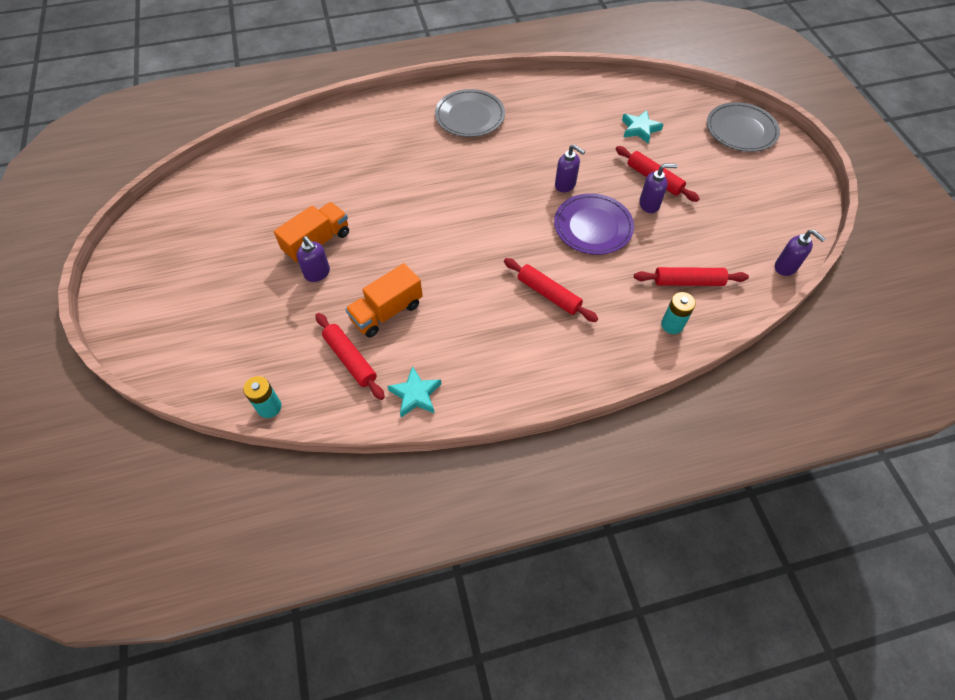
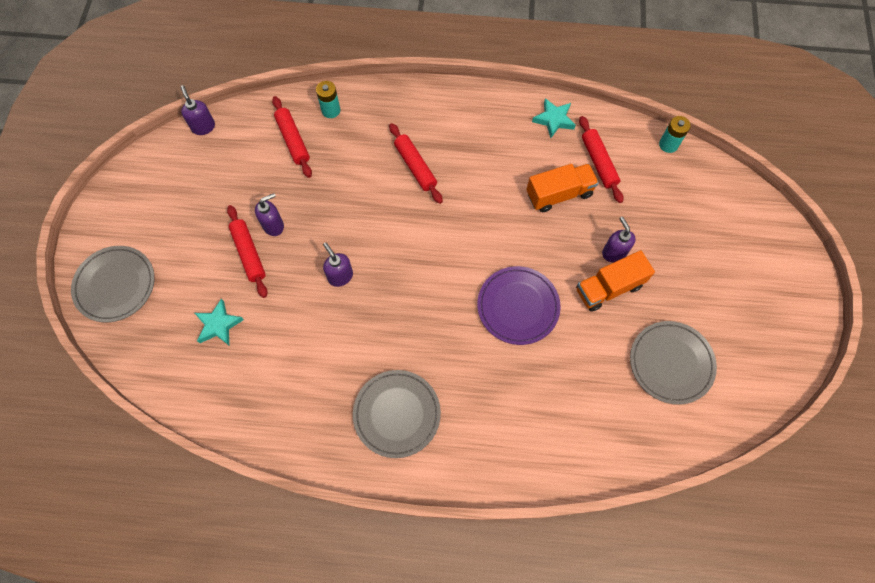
camera: 160 degrees left, 10 degrees up
(252, 202) = (671, 363): none -> grey plate
(593, 227) = (341, 219): purple plate -> purple plate (518, 306)
(649, 204) = (274, 225): purple soap dispenser -> purple soap dispenser turned 135 degrees clockwise
(688, 282) = (293, 140): red rolling pin -> red rolling pin turned 45 degrees clockwise

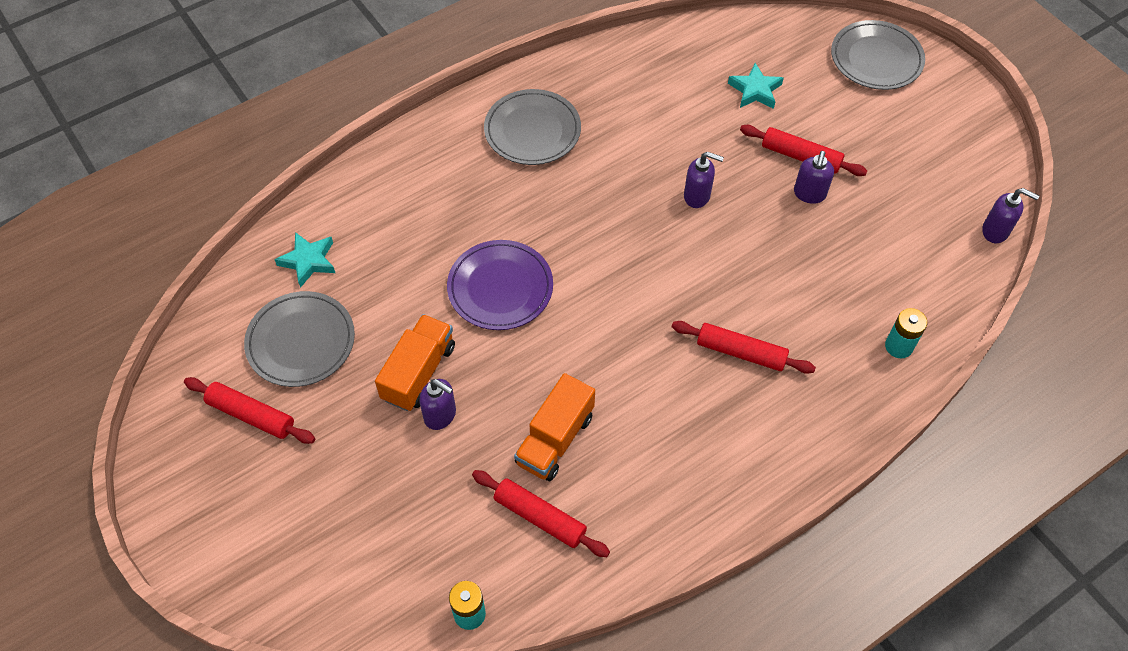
camera: 140 degrees right, 10 degrees down
(293, 140) = (895, 284): red rolling pin -> red rolling pin (251, 415)
(554, 120) = (641, 535): turquoise star -> turquoise star (308, 261)

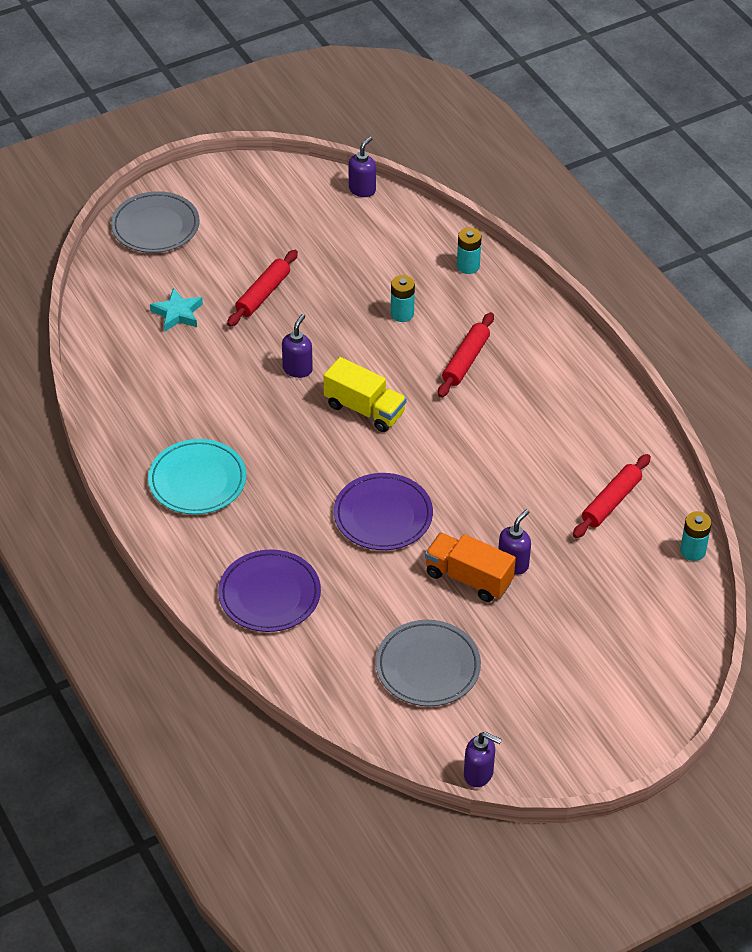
camera: 85 degrees left, 10 degrees down
(251, 415) = (504, 703): red rolling pin -> none
(308, 261) = (334, 662): turquoise star -> none
(392, 201) = (269, 594): none -> purple plate
(532, 131) = (197, 480): grey plate -> turquoise plate
(555, 439) = (541, 487): orange truck -> none
(649, 260) = (364, 409): none -> yellow truck
(802, 284) = (402, 314): none -> turquoise battery
(809, 194) = (306, 295): purple soap dispenser -> purple soap dispenser (479, 774)

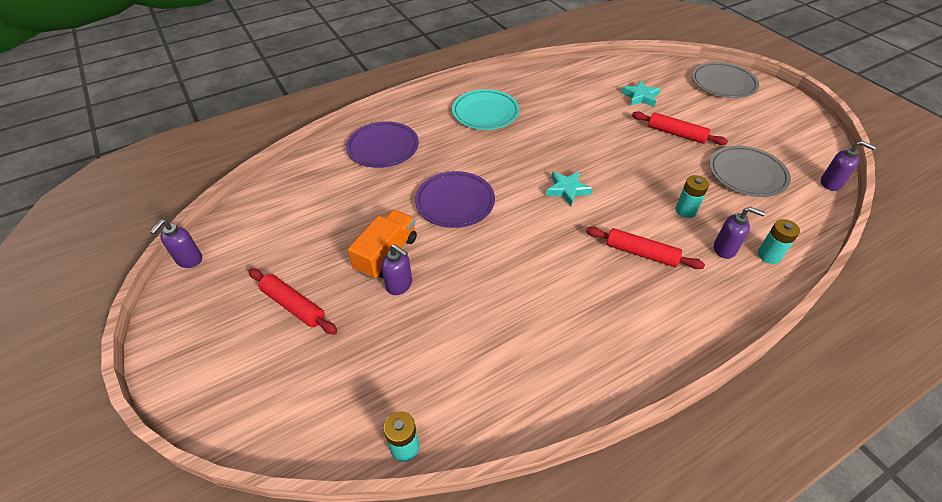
camera: 90 degrees right, 0 degrees up
(297, 369) = (602, 153): purple soap dispenser -> purple soap dispenser (725, 249)
(364, 409) = (567, 190): yellow truck -> turquoise star
(428, 667) = (301, 229): grey plate -> grey plate (747, 174)
(611, 502) = (474, 367): red rolling pin -> red rolling pin (293, 305)

